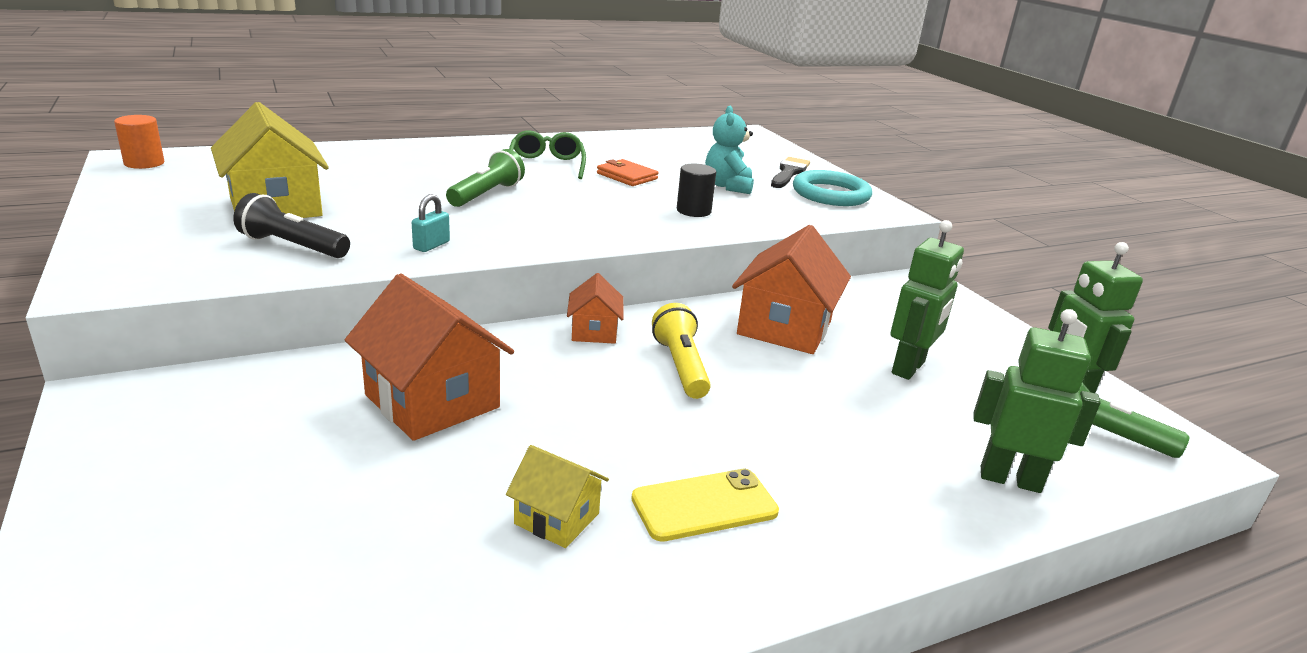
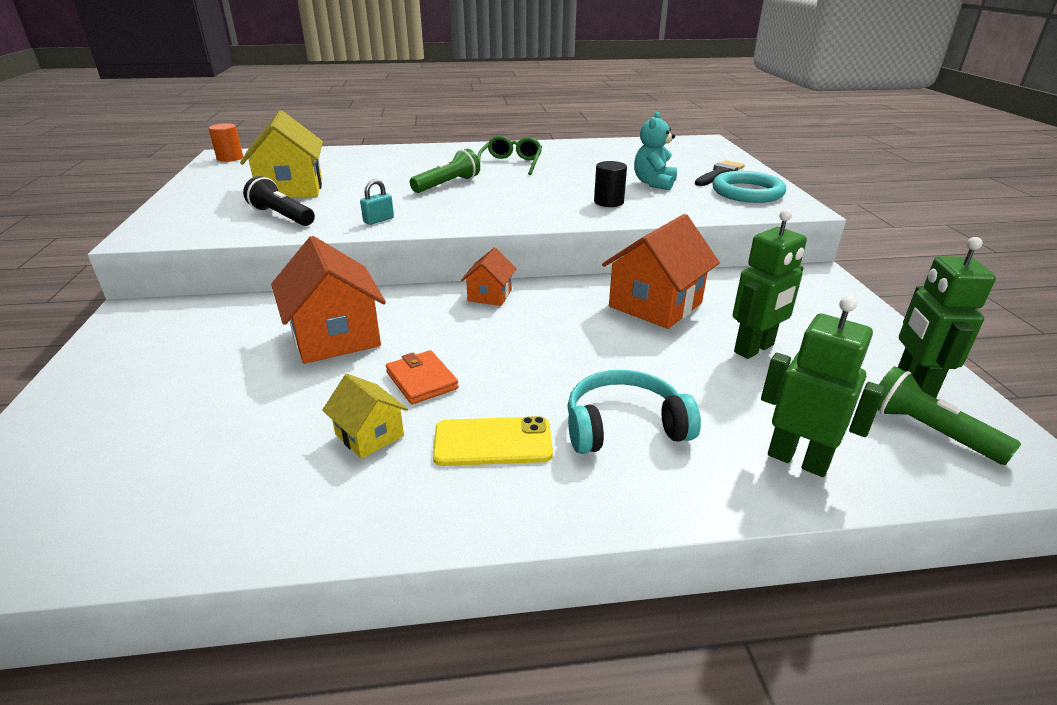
camera: 20 degrees right, 5 degrees up
(627, 176) = (571, 173): orange wallet -> orange wallet (422, 380)
(681, 366) = (544, 328): yellow flashlight -> none
(830, 467) = (624, 426): none -> turquoise headphones

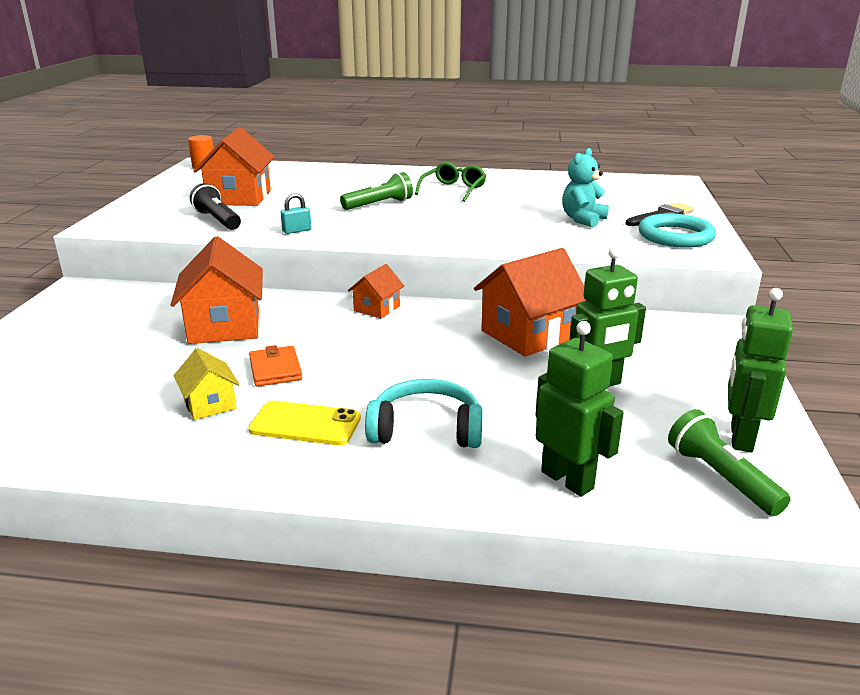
camera: 15 degrees right, 5 degrees down
(291, 189) = (239, 197): yellow house -> orange house
(608, 202) = (522, 233): black cylinder -> none

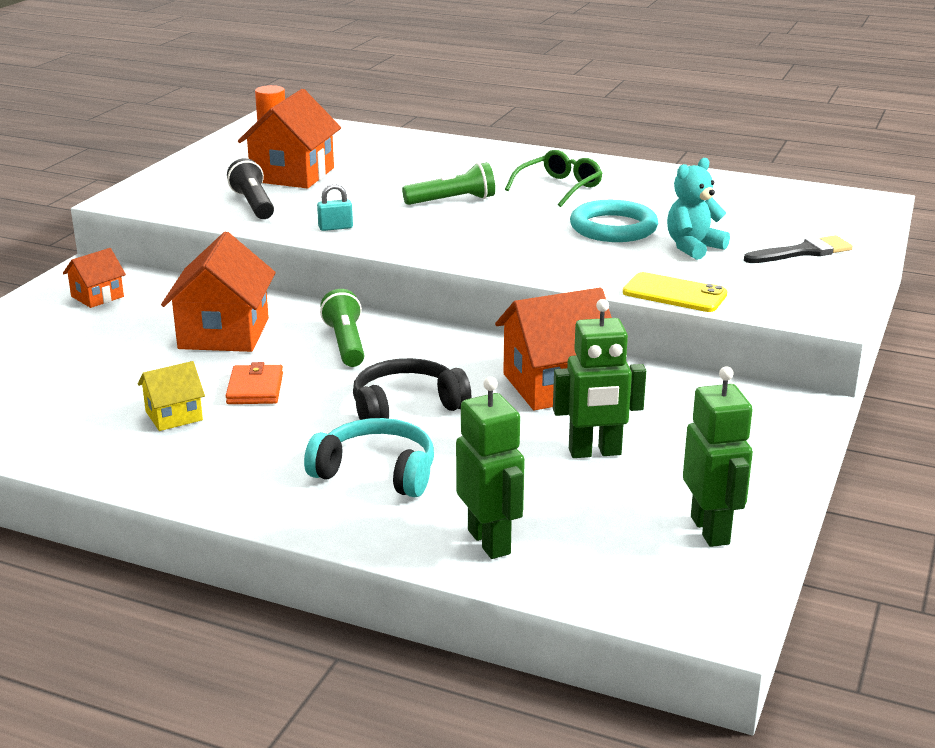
camera: 15 degrees right, 0 degrees up
(210, 404) = (174, 416): yellow house -> yellow house turned 75 degrees clockwise
(305, 424) = (258, 449): yellow phone -> yellow phone (674, 293)
(377, 308) = (400, 333): orange house -> orange house (97, 297)
(417, 367) = (406, 406): none -> black headphones
(675, 236) = (794, 283): turquoise ring -> turquoise ring (613, 228)
(720, 478) = (653, 565): green flashlight -> green flashlight (346, 344)
(740, 437) = (710, 530): green robot -> green robot turned 135 degrees clockwise

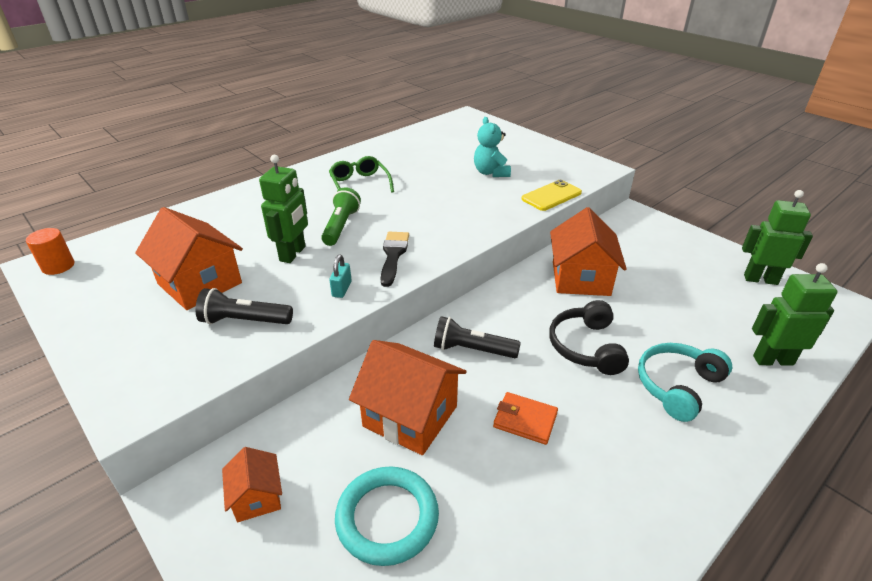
camera: 65 degrees left, 10 degrees up
(174, 416) = (554, 486): yellow house -> none
(346, 344) = (472, 350): green flashlight -> black flashlight
(595, 452) = (669, 289): green robot -> green robot (293, 254)
(613, 228) = (442, 186): turquoise ring -> turquoise ring (387, 518)
(802, 252) = (518, 149): black brush -> black brush (393, 255)

